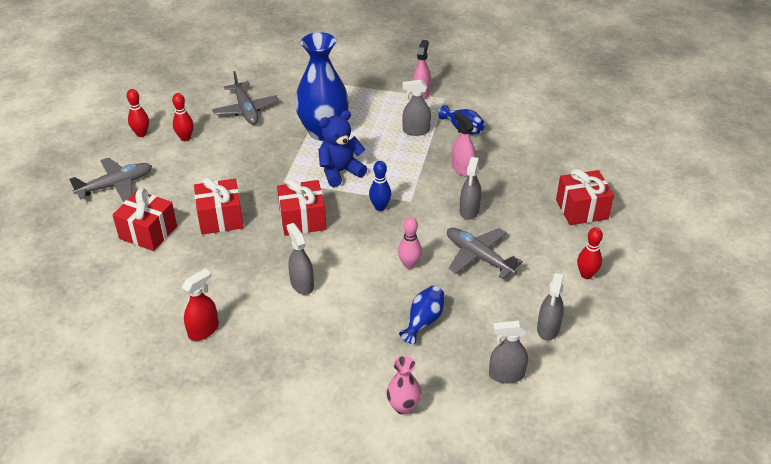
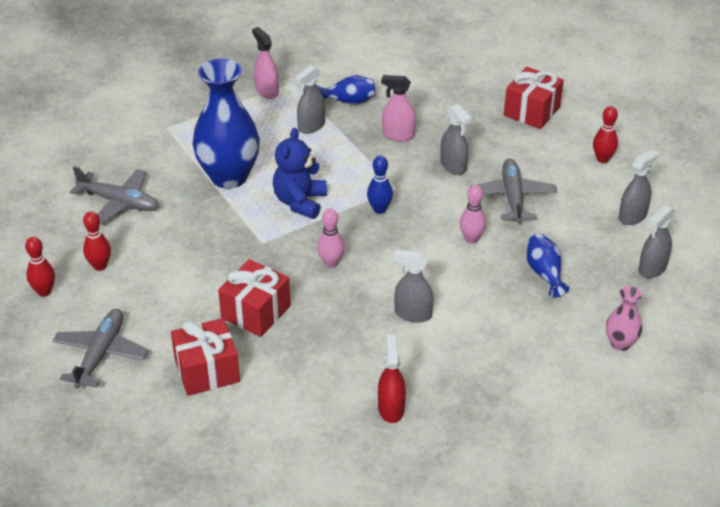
camera: 45 degrees left, 0 degrees up
(302, 220) = (331, 263): red gift -> pink bowling pin
(479, 257) = (512, 197): grey plane -> grey plane turned 90 degrees clockwise
(548, 329) = (632, 216): grey spray bottle -> grey spray bottle turned 105 degrees counterclockwise

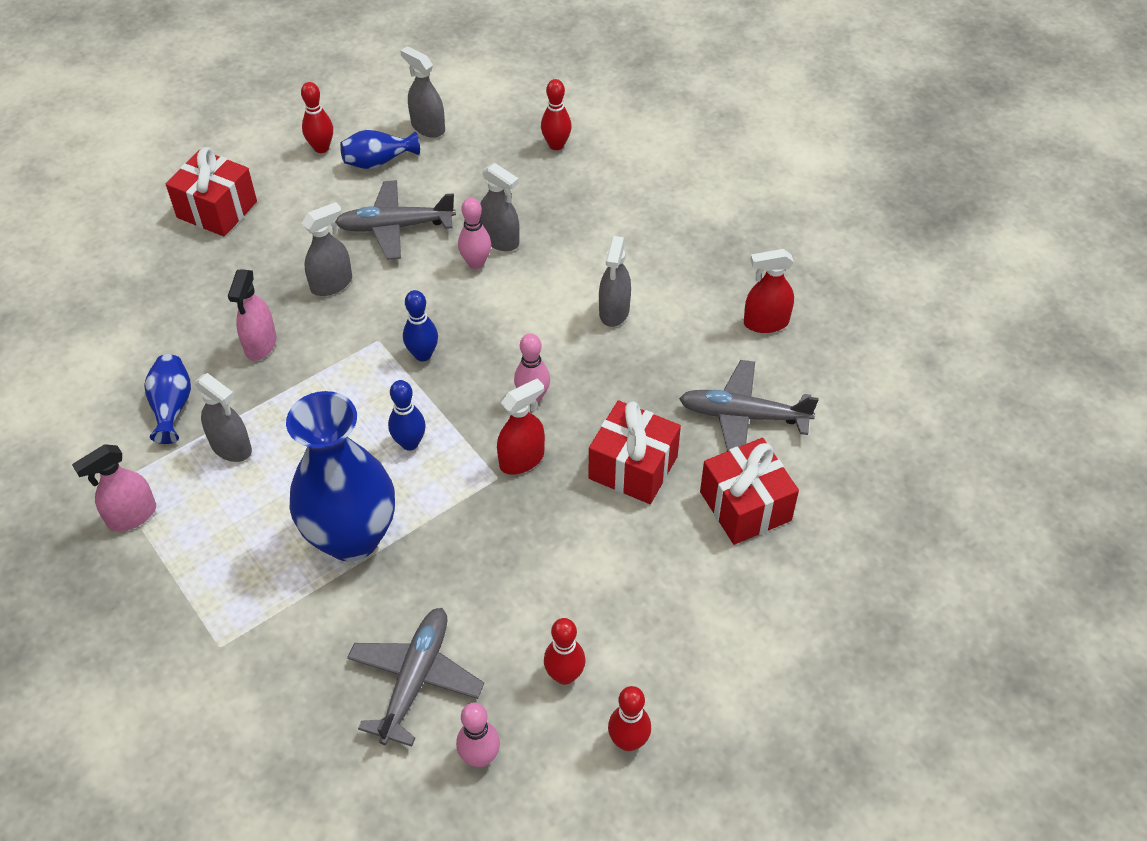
camera: 95 degrees left, 10 degrees up
(58, 227) = (480, 757): none -> pink bowling pin
(100, 354) = (740, 635): grey plane -> grey plane (743, 416)
(275, 255) = (522, 459): none -> red spray bottle
(300, 202) = (409, 443): blue teddy bear -> blue bowling pin
(544, 273) = (531, 199): blue vase -> blue vase (378, 161)
(615, 292) = (556, 145): none -> red bowling pin
(620, 343) = (633, 143): pink vase -> none
(652, 268) = (515, 116): grey spray bottle -> grey spray bottle (500, 240)

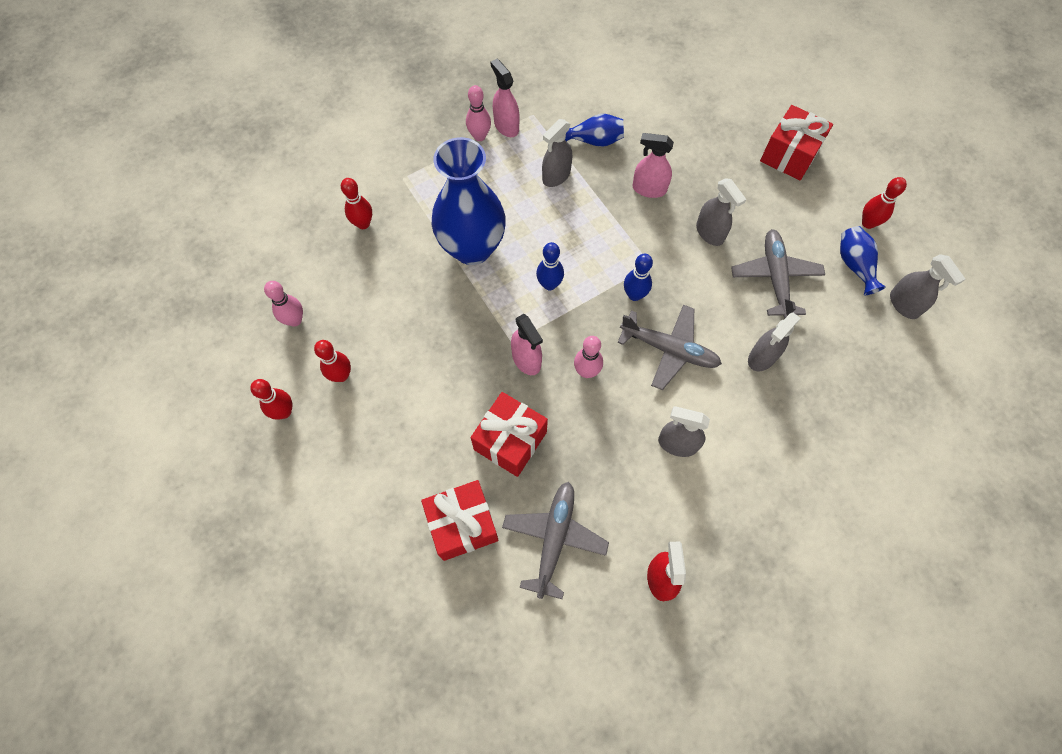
camera: 95 degrees right, 15 degrees up
(415, 679) = (357, 284): grey plane -> grey plane (669, 349)
(428, 127) = (904, 304): grey spray bottle -> grey spray bottle turned 105 degrees clockwise
(476, 263) = (734, 337): pink bowling pin -> pink bowling pin (479, 136)
(522, 459) = (526, 360): red spray bottle -> pink spray bottle
(556, 145) = (890, 413): red bowling pin -> red bowling pin (363, 224)

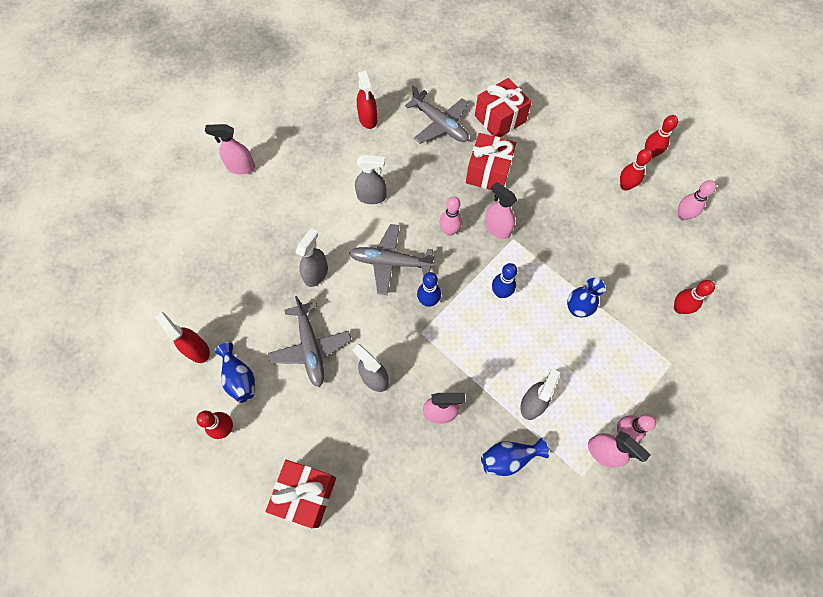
camera: 165 degrees right, 0 degrees up
(472, 248) = (577, 309): blue vase -> blue vase, size x0.47
(554, 539) = (439, 124): grey plane -> grey plane turned 45 degrees counterclockwise
(860, 539) = (241, 167): none -> pink spray bottle
(904, 304) = (197, 349): grey spray bottle -> red spray bottle

